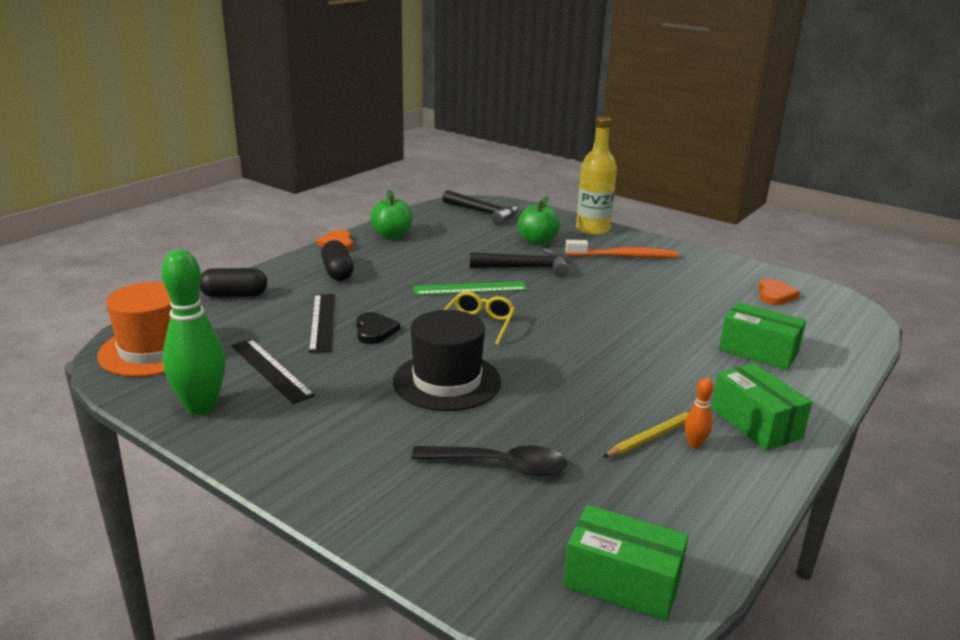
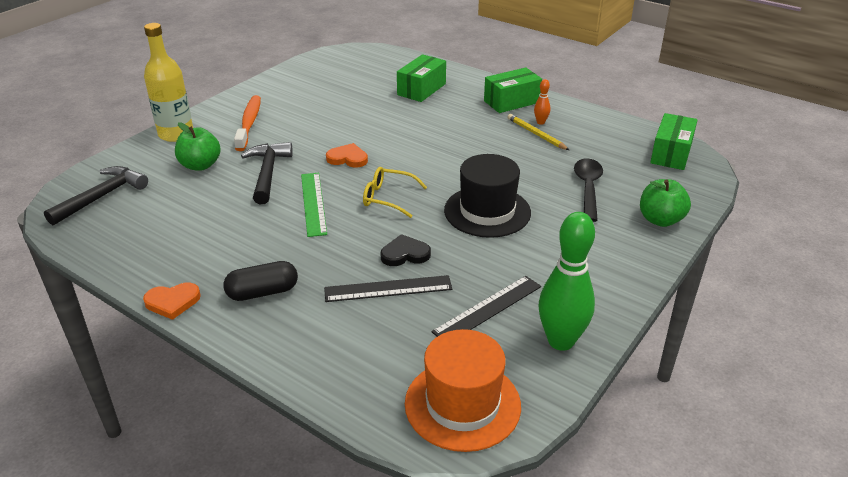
camera: 90 degrees left, 10 degrees up
(234, 295) = (321, 367): black capsule -> none
(392, 235) = (156, 260): green apple -> green apple (660, 220)
(775, 295) = (333, 72): orange heart -> orange heart (348, 158)

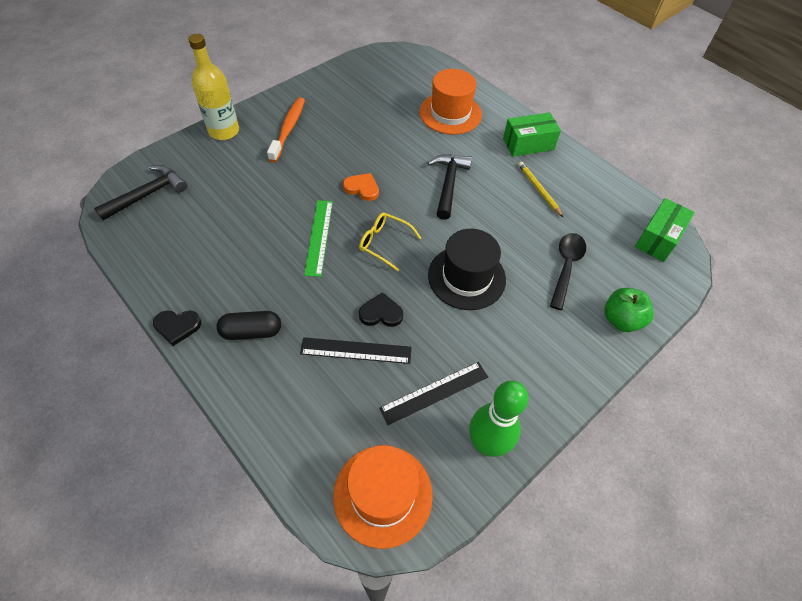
camera: 10 degrees right, 20 degrees up
(172, 302) = (177, 327): orange heart -> black heart
(200, 165) = (235, 173): green apple -> none
(268, 173) = (289, 193): black hammer -> black hammer (448, 184)
(421, 89) = (450, 113): green box -> orange hat
(540, 122) = (547, 175): orange bowling pin -> none

